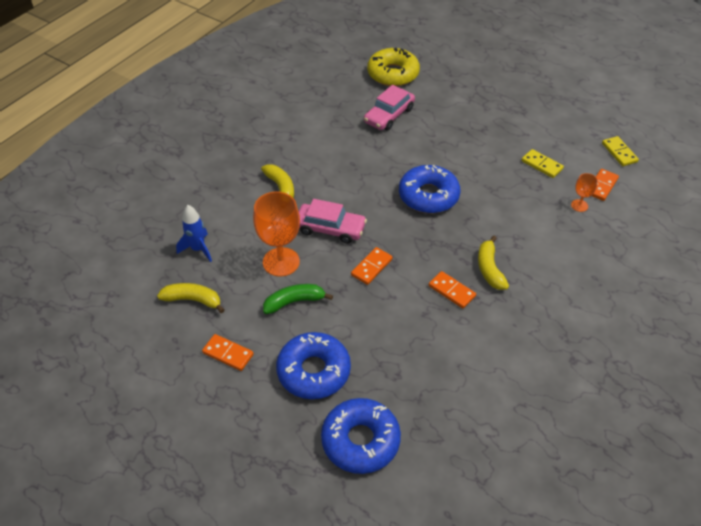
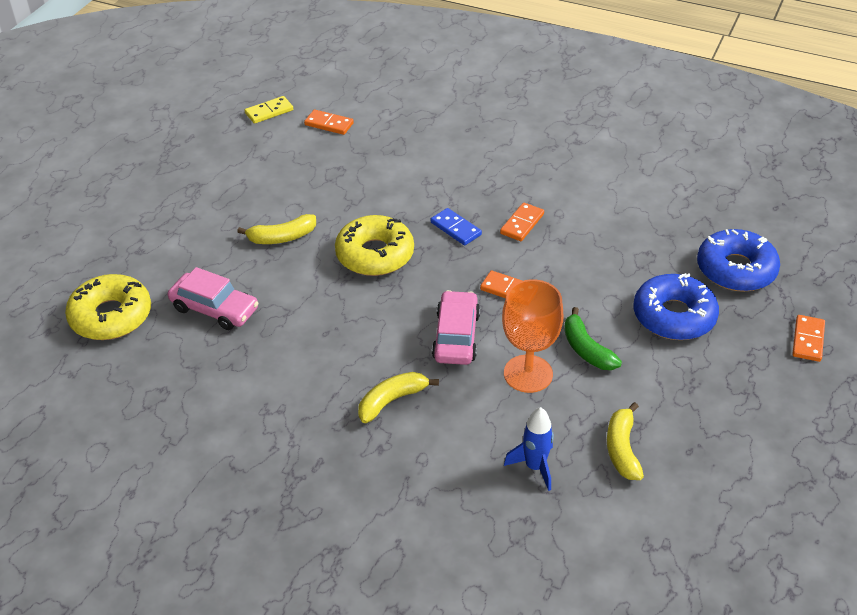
camera: 100 degrees left, 5 degrees down
(228, 353) = (685, 394): orange domino -> orange domino (808, 340)
(428, 196) = (375, 254): blue donut -> yellow donut
(452, 247) = (456, 228): none -> blue domino
(489, 269) = (480, 199): yellow banana -> yellow banana (282, 237)
(542, 165) = (300, 167): yellow domino -> none
(579, 205) = (364, 139): orange goblet -> none

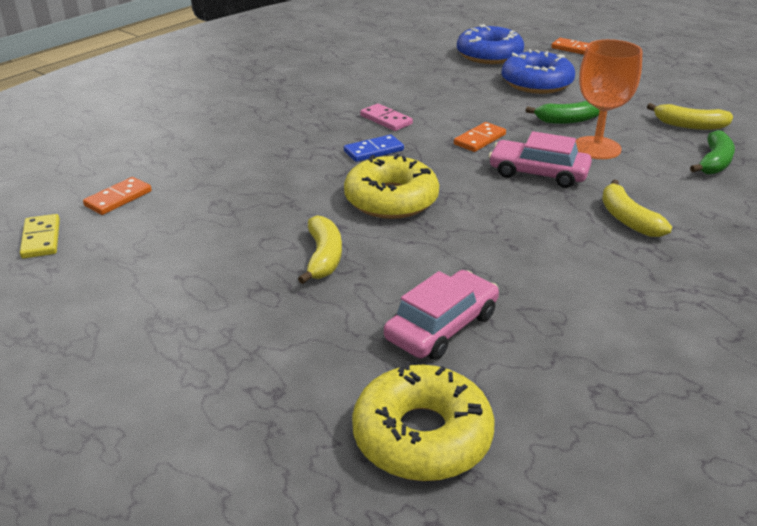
camera: 75 degrees left, 10 degrees down
(522, 224) = (386, 120): orange domino -> pink domino
(535, 467) = (714, 162): blue rocket -> green banana

